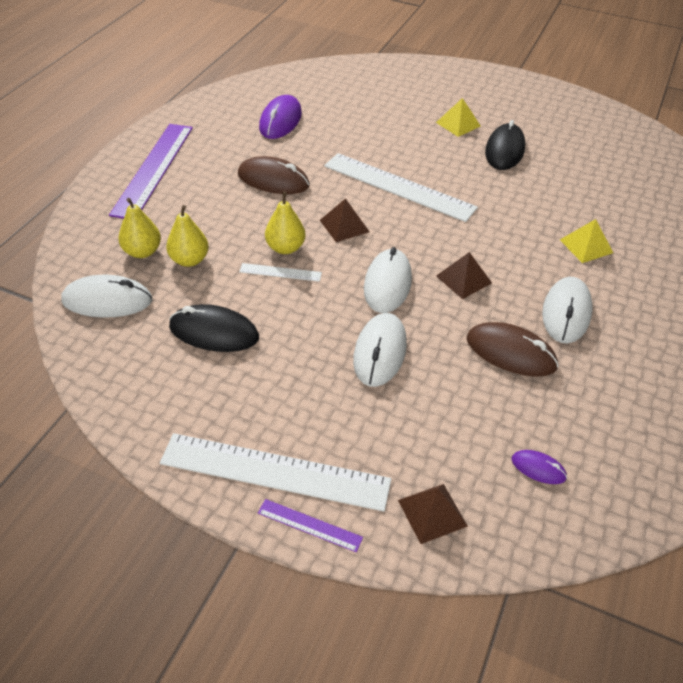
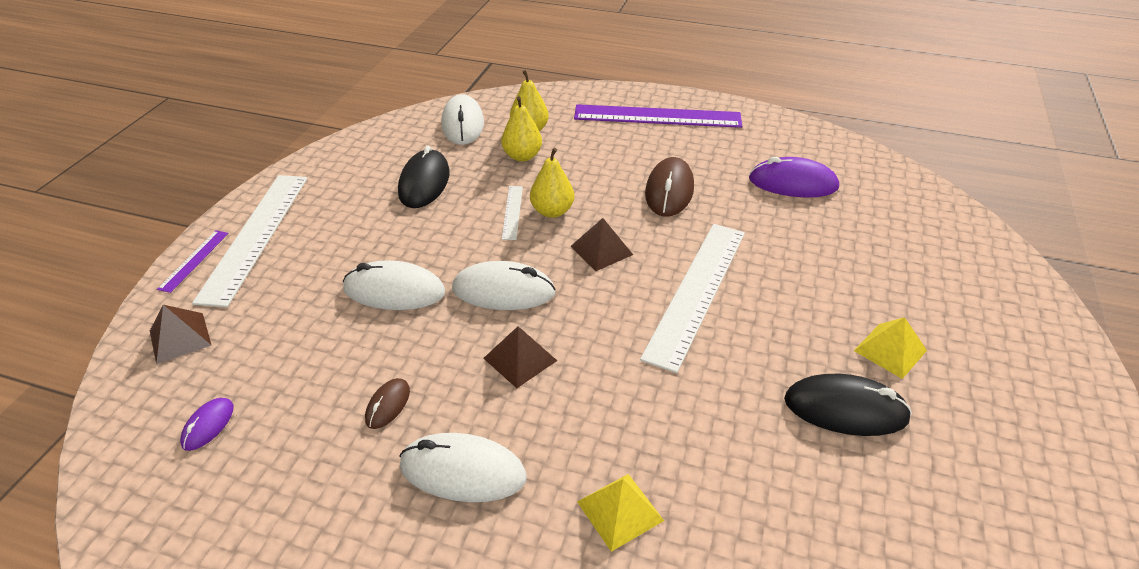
camera: 85 degrees right, 5 degrees down
(511, 353) = (388, 405): brown mouse -> brown mouse, size x0.53

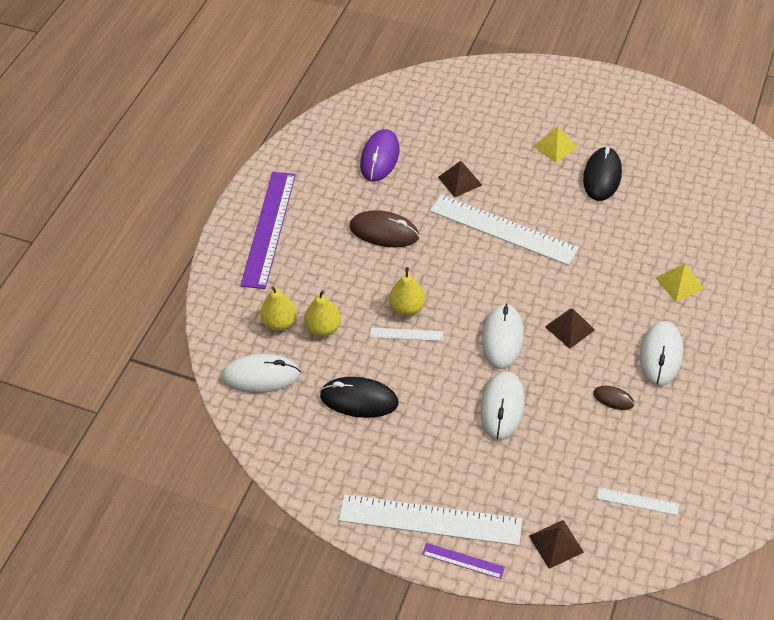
camera: 85 degrees left, 10 degrees up
(208, 425) = (637, 501): purple mouse -> white ruler
(601, 250) = (457, 279): brown pyramid -> brown pyramid (460, 181)

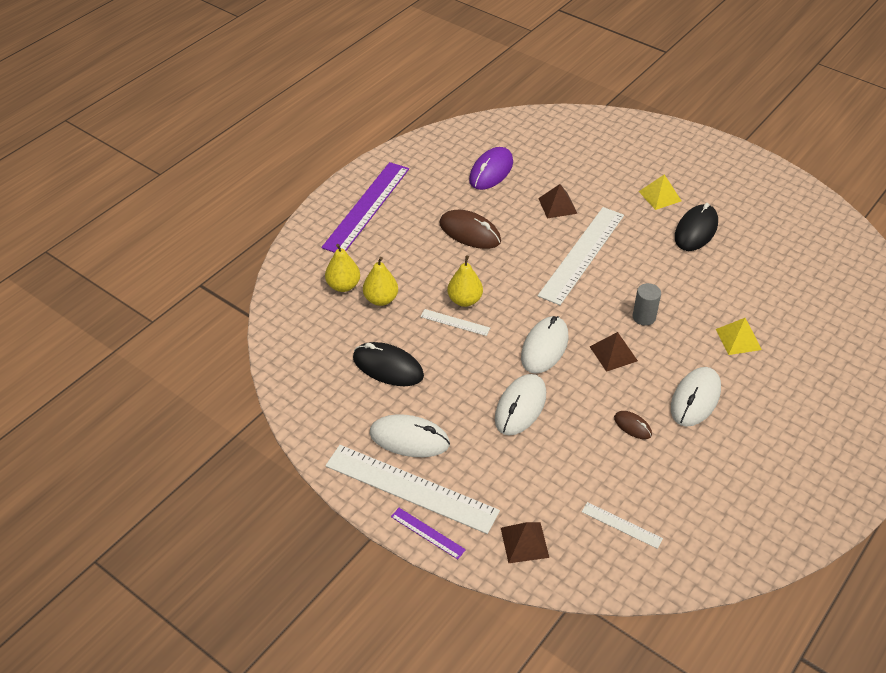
camera: 15 degrees right, 5 degrees down
(261, 376) = (307, 325): white mouse -> white mouse (409, 439)
(503, 229) = (582, 254): white ruler -> white ruler turned 75 degrees clockwise
(585, 282) = (644, 317): none -> grey cylinder

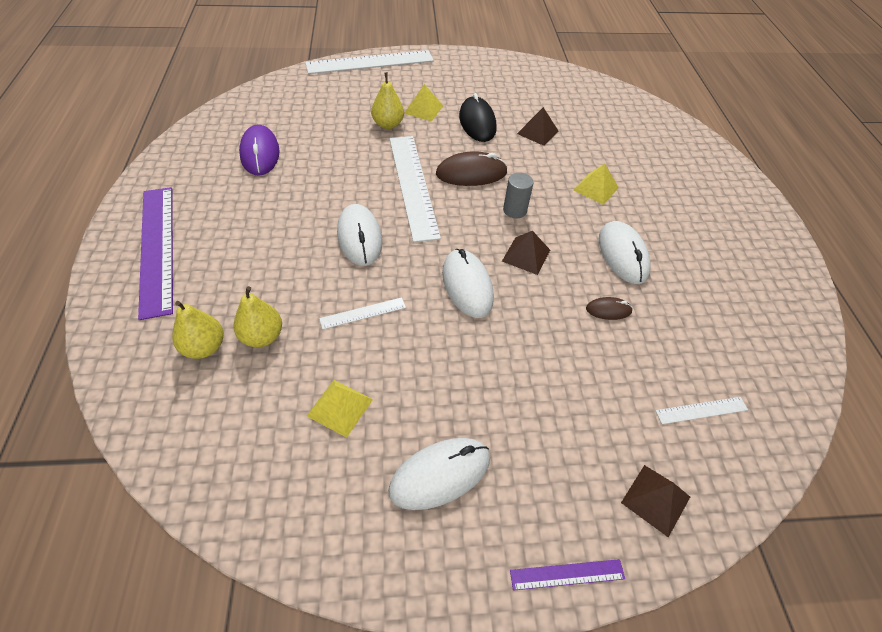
camera: 45 degrees left, 5 degrees up
(388, 367) = (339, 407): black mouse -> yellow pyramid
(411, 488) = (498, 533): white ruler -> white ruler (370, 62)
(464, 300) = (351, 285): yellow pear -> yellow pear (388, 125)
(470, 232) = (293, 218): brown mouse -> brown mouse (471, 173)
(520, 407) = (506, 357): white mouse -> white mouse (359, 237)
(557, 205) = (350, 155): brown pyramid -> brown pyramid (537, 132)

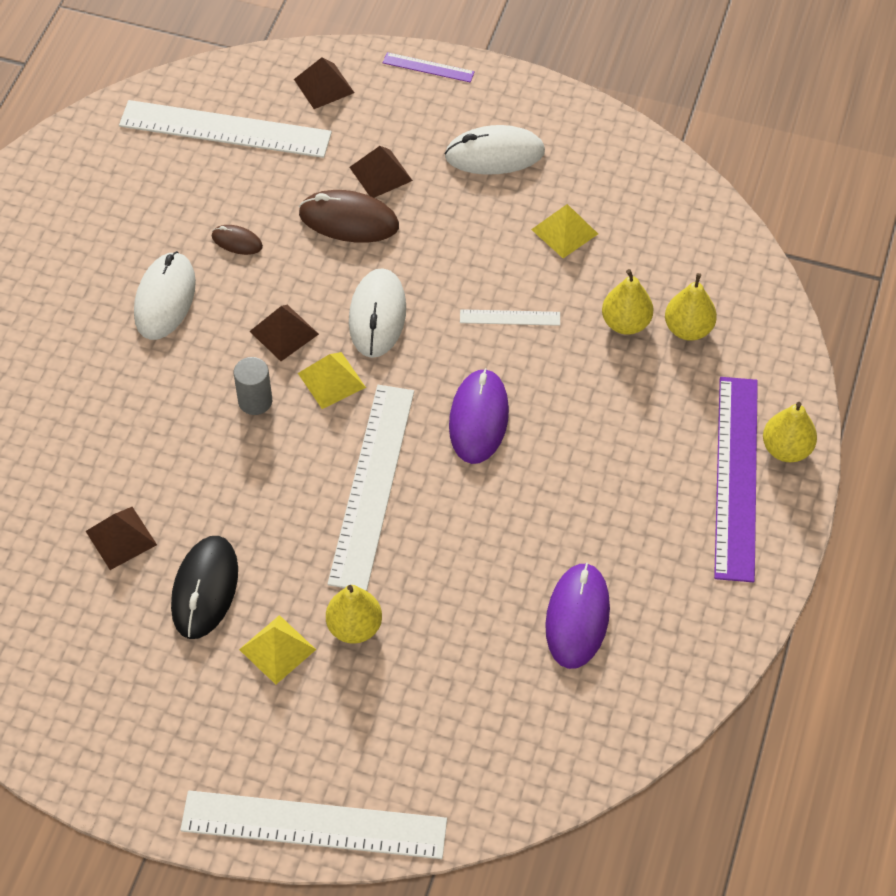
camera: 155 degrees left, 5 degrees up
(115, 276) = (786, 449): none -> yellow pear
(359, 237) = (478, 419): white mouse -> purple mouse
(471, 173) = (277, 483): brown mouse -> brown mouse (349, 220)
(537, 411) = (380, 174): none -> brown pyramid
(596, 188) = (117, 403): yellow pyramid -> yellow pyramid (331, 380)
(701, 410) = (225, 129): white ruler -> white ruler, size x2.24

